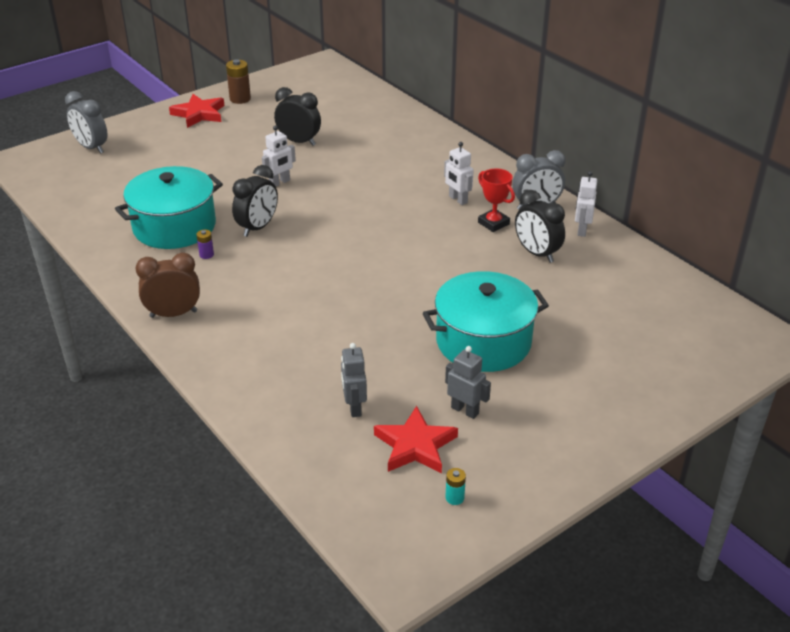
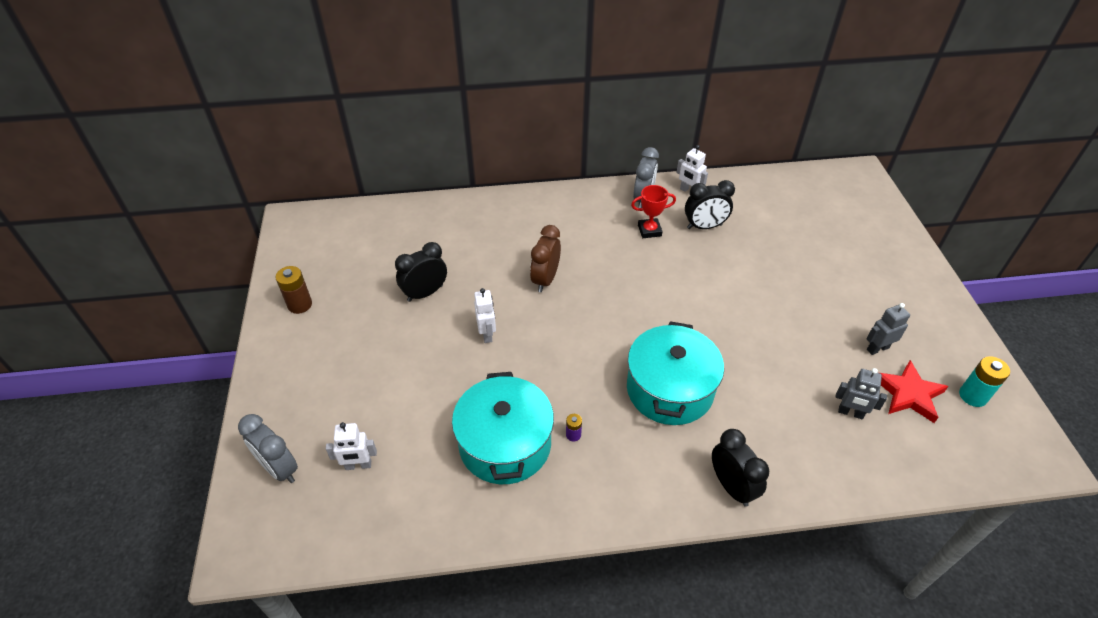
camera: 60 degrees left, 10 degrees up
(91, 147) = (279, 468): grey clock -> grey clock turned 60 degrees clockwise
(173, 314) = (657, 496): brown clock -> brown clock (545, 279)
(199, 114) = (298, 347): red star -> none
(257, 227) = (553, 379): black clock -> black clock (731, 486)
(454, 498) = (973, 396): turquoise battery -> turquoise battery, size x1.82
(457, 199) = (601, 235): white robot -> white robot (358, 465)
(483, 342) = (800, 303): turquoise pot -> turquoise pot (669, 389)

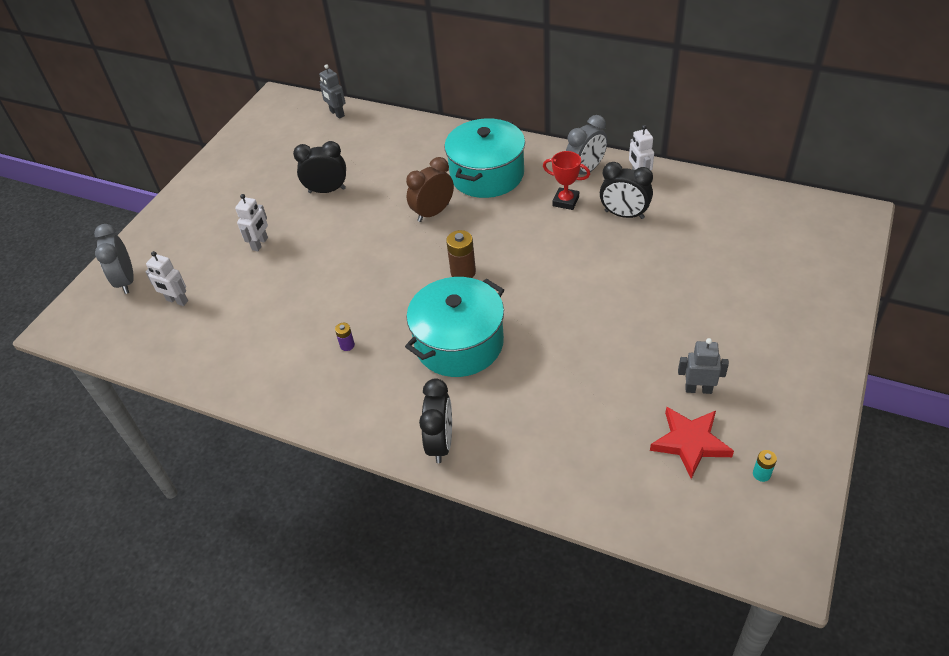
camera: 35 degrees right, 0 degrees up
(300, 305) = (230, 168): brown battery -> brown battery (463, 272)
(487, 334) = (347, 240): white robot -> white robot (260, 244)
(505, 444) = (289, 330): turquoise pot -> turquoise pot (487, 175)
(850, 413) = (611, 433): grey robot -> grey robot (337, 113)
(973, 396) = (761, 474): turquoise battery -> turquoise battery, size x0.55

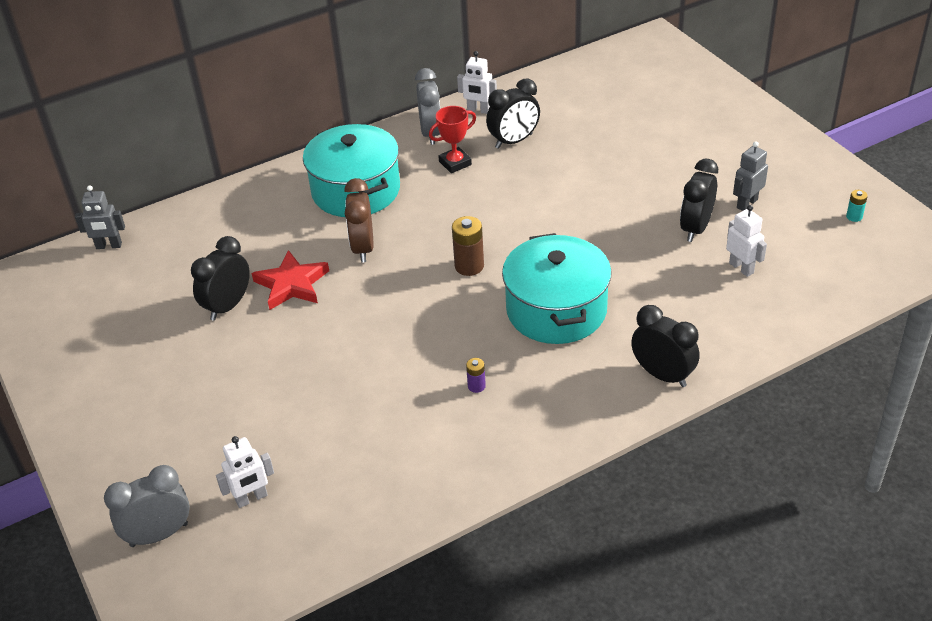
camera: 55 degrees left, 5 degrees down
(126, 281) = (159, 534): grey clock -> grey clock turned 135 degrees clockwise
(260, 244) = (245, 392): white robot -> white robot (741, 268)
(631, 373) = (695, 228): none -> black clock
(690, 442) = (794, 235): red star -> red star (292, 284)

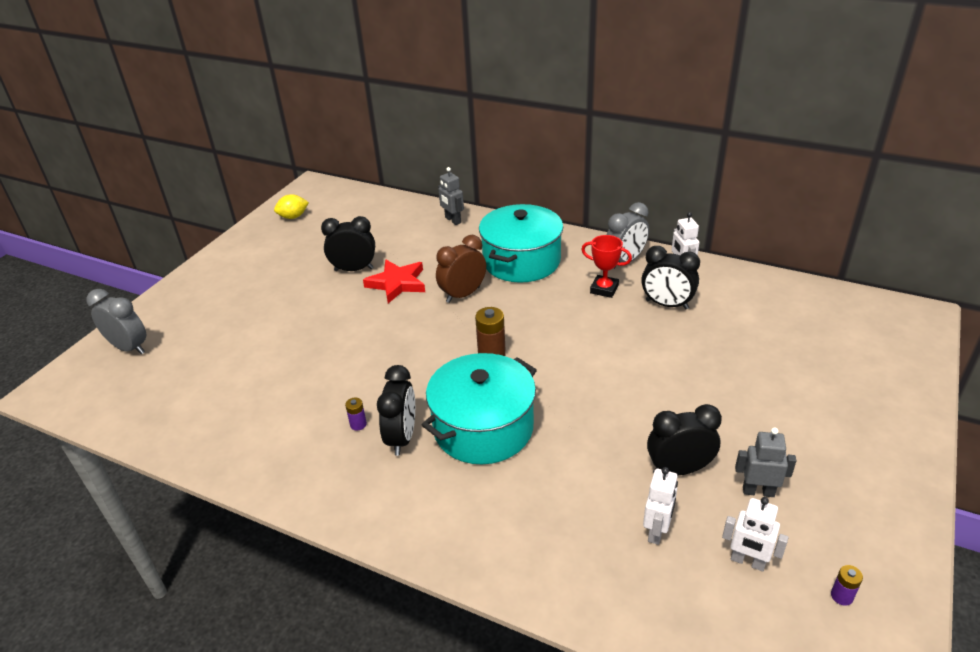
camera: 55 degrees right, 5 degrees down
(56, 319) = (293, 217): none -> yellow lemon
(109, 246) = (372, 200): grey robot -> grey robot (452, 220)
(251, 498) = (179, 370): white robot -> white robot (747, 561)
(662, 375) = (455, 538): black clock -> black clock (402, 438)
(854, 217) = (841, 596): turquoise battery -> purple battery

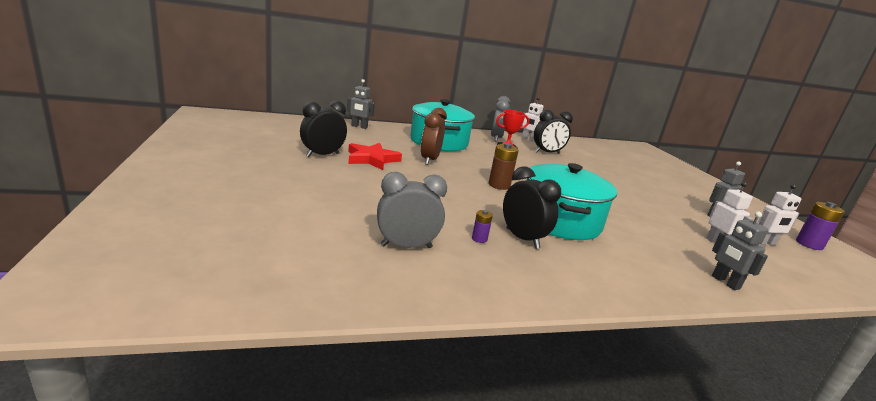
camera: 45 degrees left, 15 degrees down
(129, 348) = (139, 237): grey clock -> grey clock (406, 246)
(293, 217) = (212, 130): yellow lemon -> none
(549, 578) = (725, 282): none -> grey robot
(679, 469) = (675, 215): black clock -> none
(841, 596) = (809, 244): purple battery -> purple battery, size x1.82

